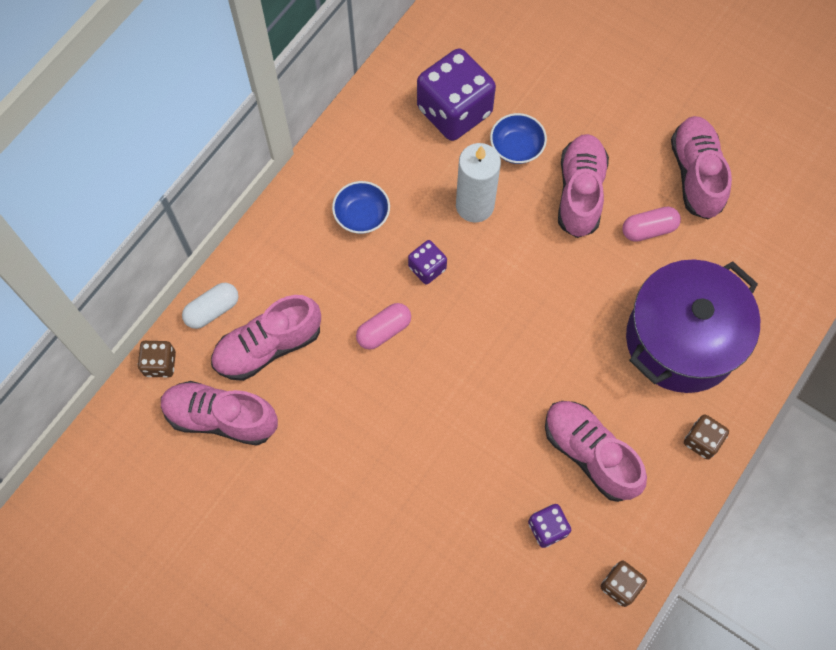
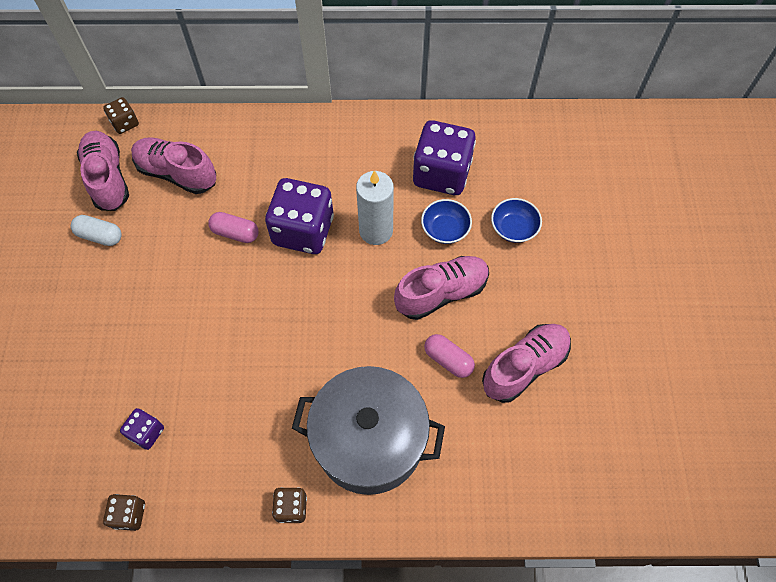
camera: 55 degrees right, 5 degrees down
(212, 310) = (182, 127): white capsule -> white capsule (100, 236)
(362, 215) = (314, 168): blue bowl -> blue bowl (513, 228)
(427, 268) = (303, 230): purple dice -> purple dice, size x2.09
(590, 454) = (226, 428): pink shoe -> none
(681, 340) = (369, 440): purple pot -> grey pot

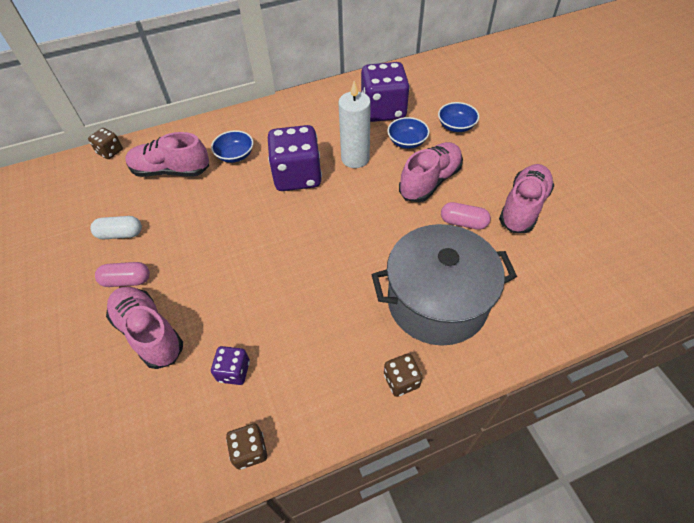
camera: 20 degrees left, 10 degrees down
(108, 178) = (110, 192): pink shoe -> pink shoe (149, 333)
(235, 233) = (241, 195): pink capsule -> pink capsule (127, 280)
(250, 177) = (235, 155): none -> blue bowl

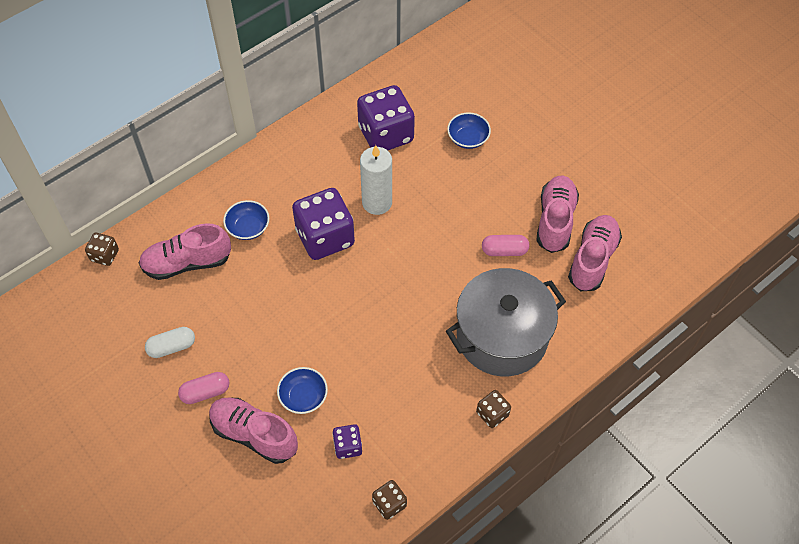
camera: 20 degrees left, 5 degrees up
(407, 142) = (423, 169): blue bowl -> blue bowl (303, 397)
(430, 181) = (460, 212): pink shoe -> pink shoe (592, 260)

